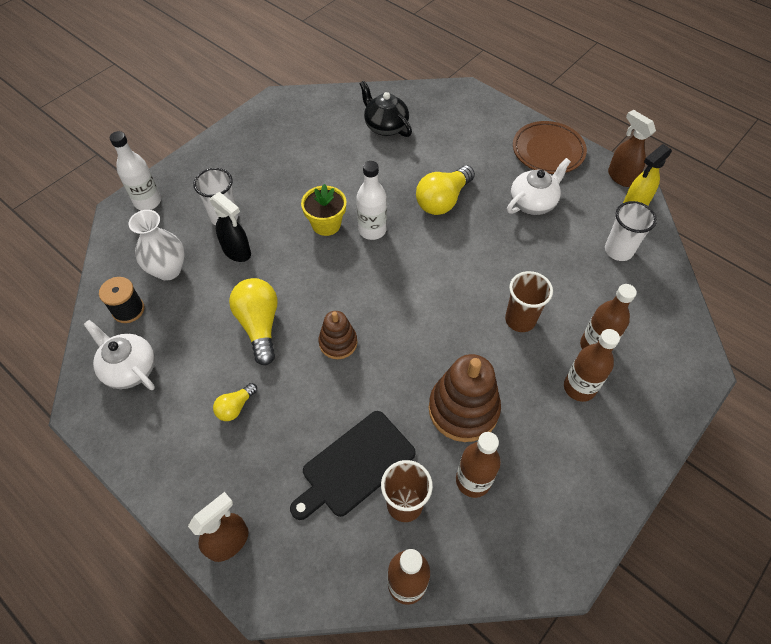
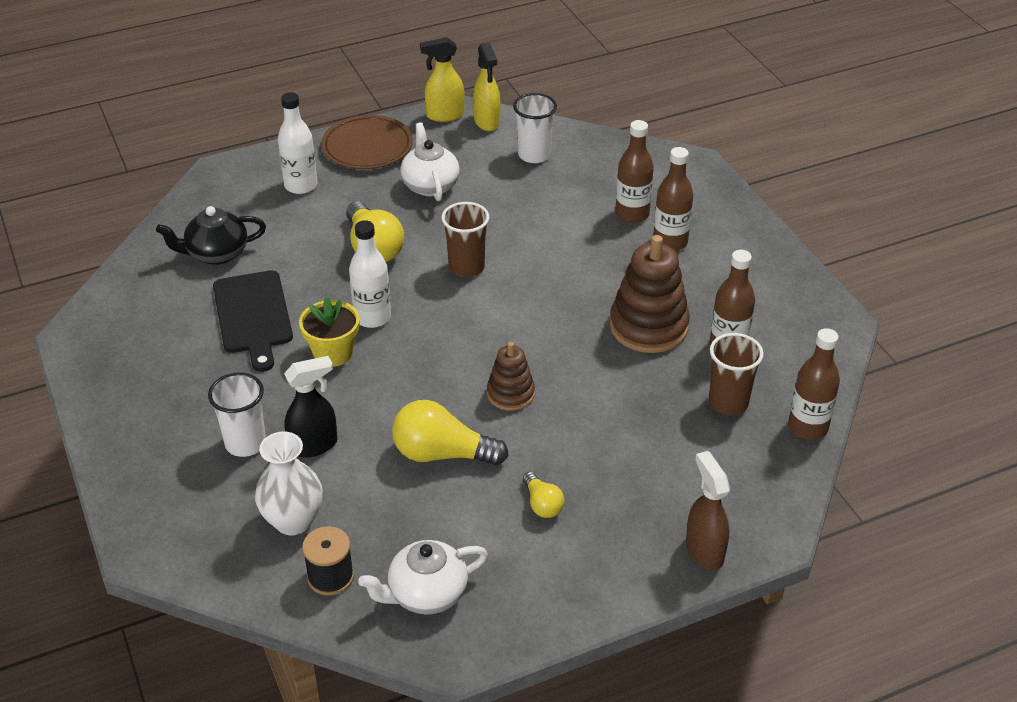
camera: 65 degrees left, 15 degrees down
(148, 202) = (151, 517): white bottle -> white bottle (301, 185)
(355, 465) = (668, 426): black cutting board -> black cutting board (253, 316)
(520, 320) = (571, 250): brown cup -> brown cup (466, 267)
(621, 177) = (444, 115): brown spray bottle -> yellow spray bottle

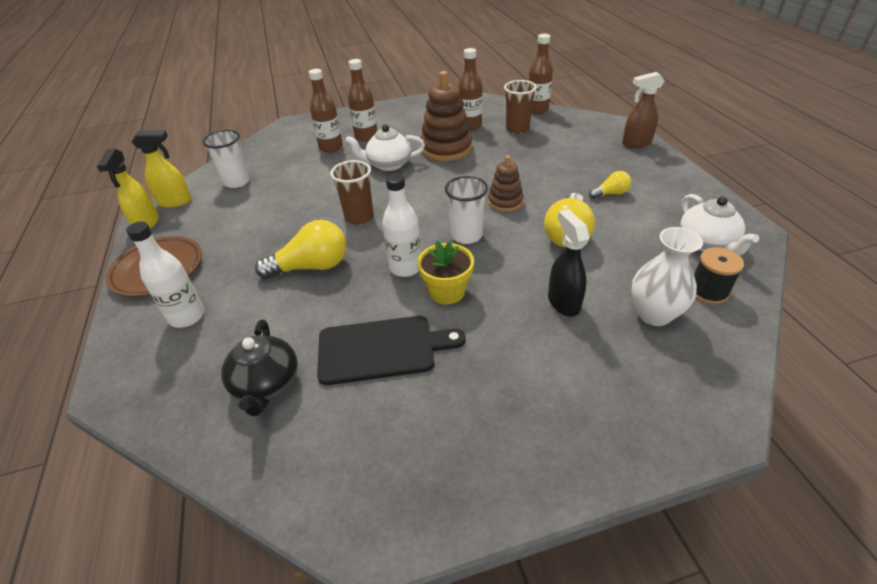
camera: 80 degrees left, 0 degrees up
(245, 443) = (563, 349): white cup -> white cup (466, 235)
(430, 185) = (241, 233): white teapot -> white teapot (388, 164)

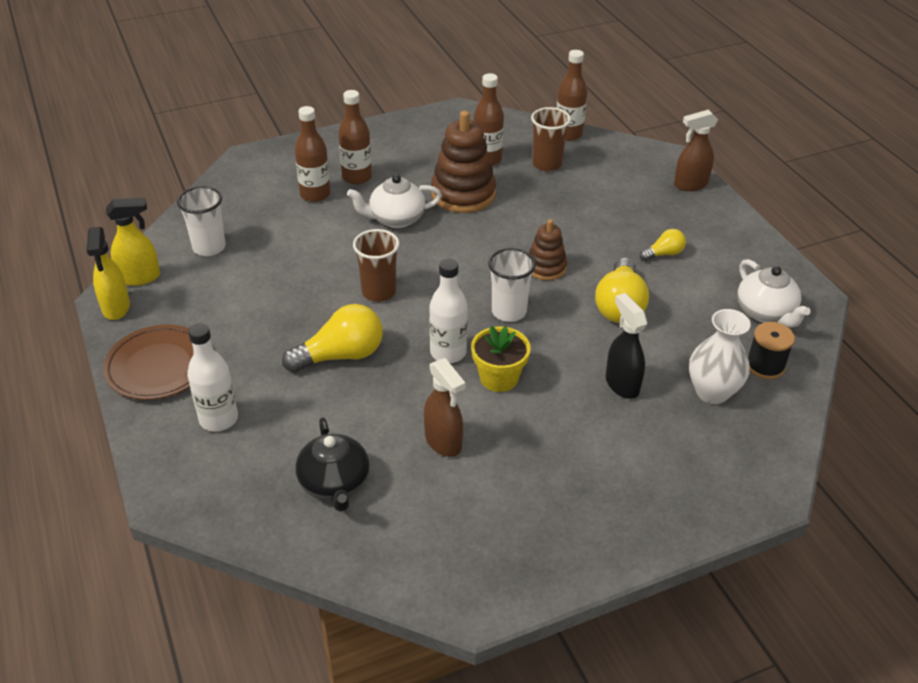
camera: 10 degrees left, 0 degrees up
(381, 349) = (443, 442): black cutting board -> brown spray bottle

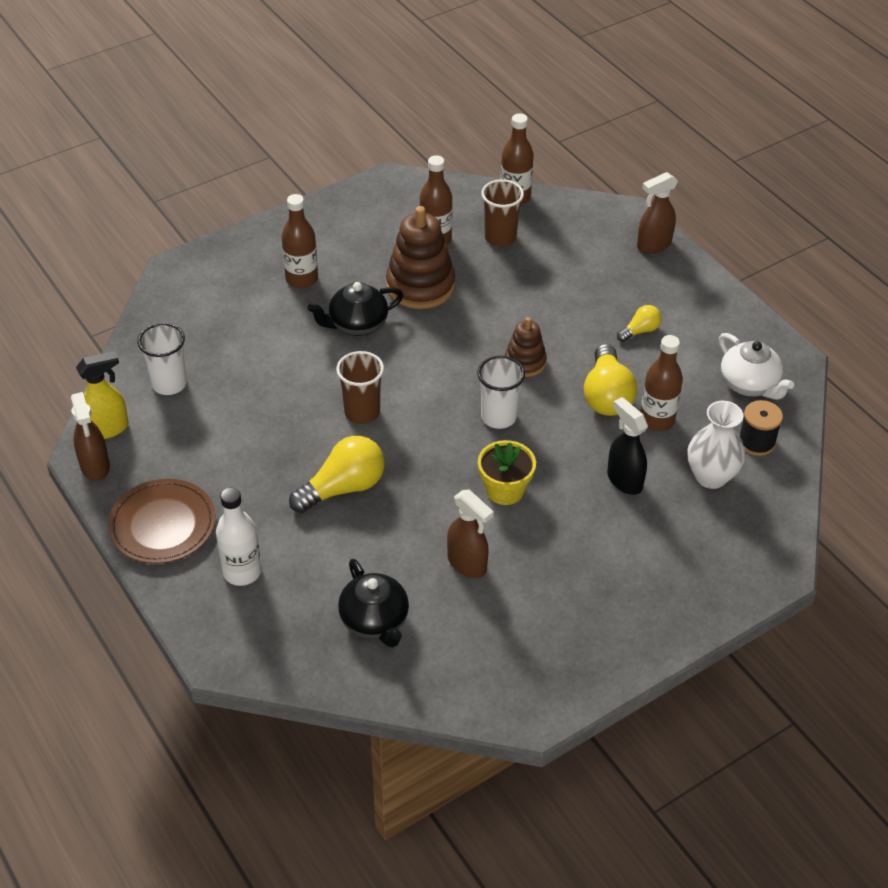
camera: 10 degrees left, 5 degrees up
(116, 308) = (95, 467): yellow spray bottle -> brown spray bottle
(315, 194) = (263, 306): brown bottle -> brown bottle (657, 420)
(396, 219) = (357, 324): white teapot -> black teapot
(448, 352) = (449, 470): white bottle -> none

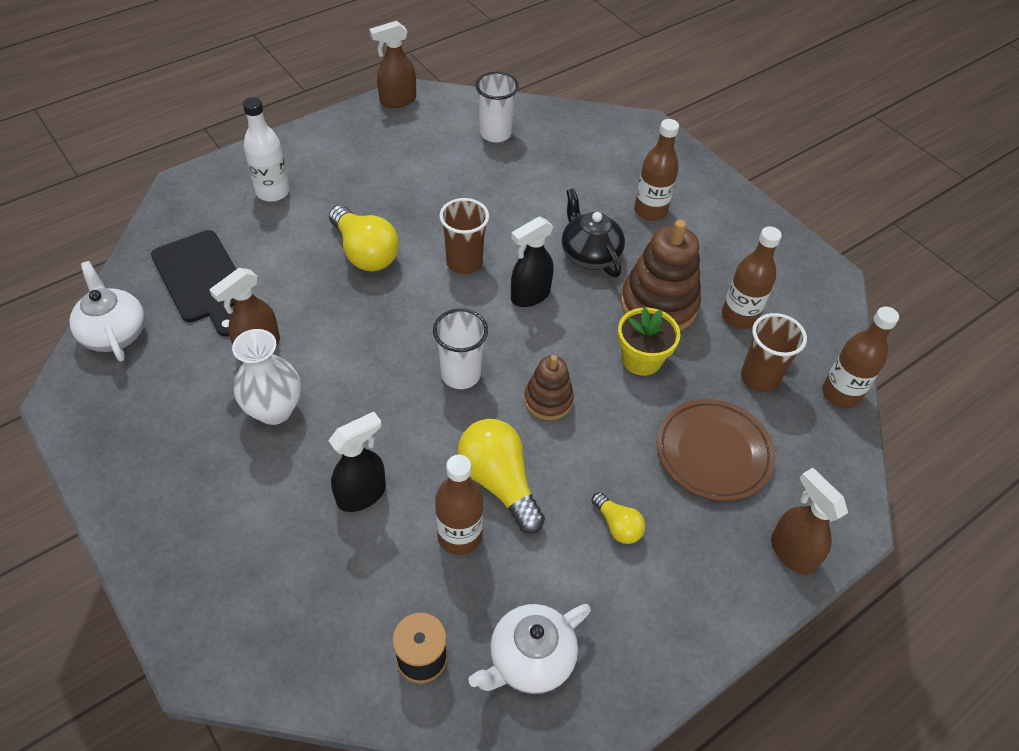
camera: 85 degrees right, 5 degrees up
(108, 429) = (440, 103): yellow spray bottle -> none
(163, 525) = (330, 142): brown plate -> brown plate (713, 453)
(375, 621) = (202, 280): black teapot -> black cutting board
(407, 368) = (530, 296): none -> black spray bottle
(447, 686) = (114, 333): none -> white teapot
(505, 490) = (354, 379): yellow flower pot -> yellow flower pot (641, 359)
(607, 395) = (499, 482): yellow light bulb -> yellow light bulb turned 60 degrees clockwise
(711, 476) = (363, 593): white vase -> white vase (274, 410)

